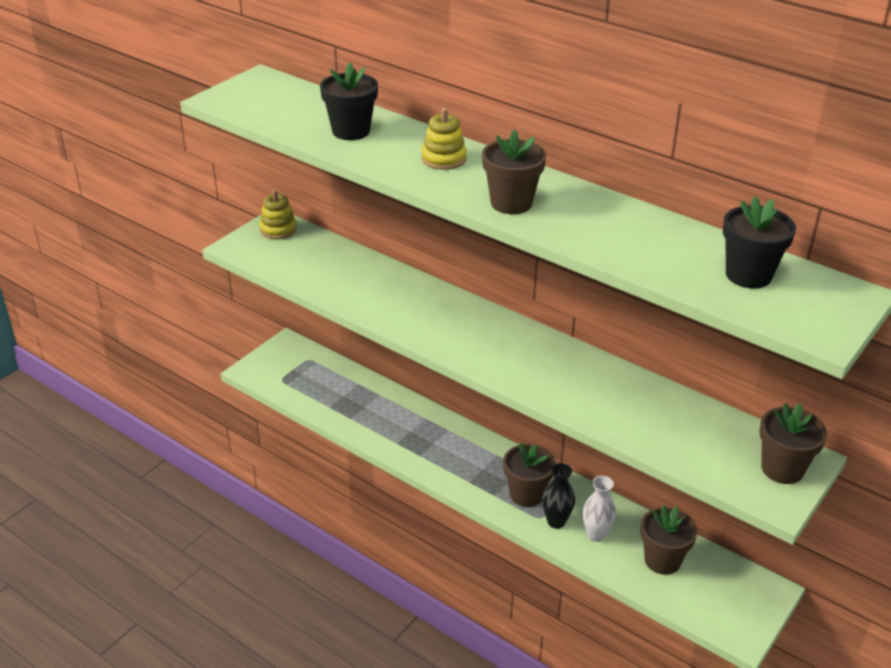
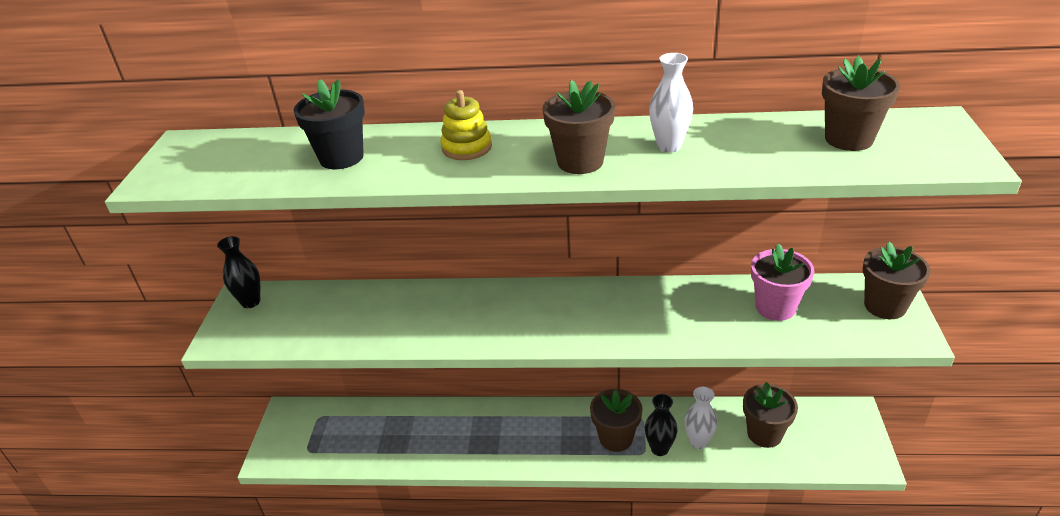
camera: 30 degrees left, 0 degrees up
(278, 229) = (251, 302): yellow stacking toy -> black vase
(593, 220) = (669, 146): none -> white vase
(679, 422) = (775, 307): none -> pink flower pot
(748, 275) = (849, 139): black flower pot -> brown flower pot

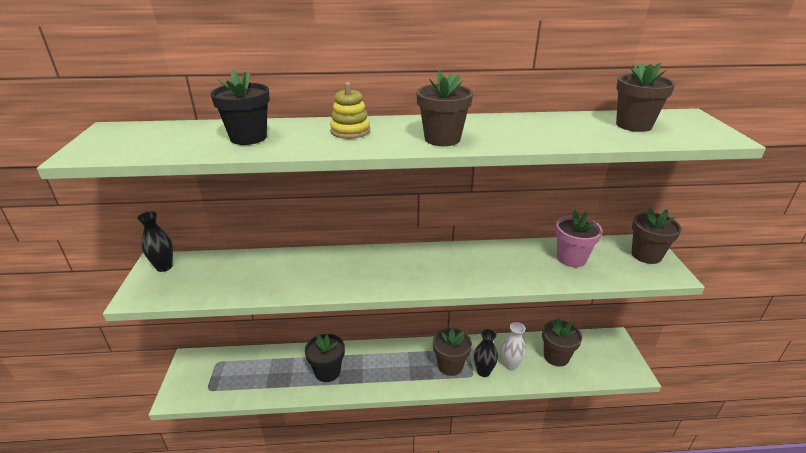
camera: 10 degrees left, 5 degrees down
(455, 437) = (327, 372): none -> black flower pot
(669, 146) = (506, 130): white vase -> none

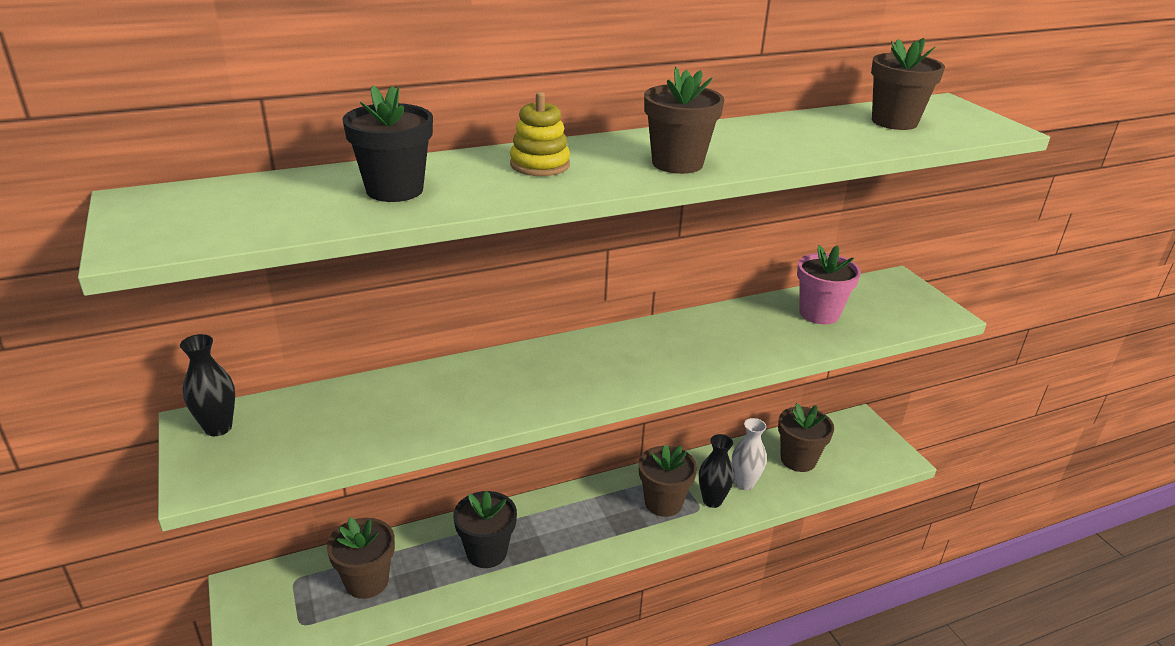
camera: 20 degrees left, 0 degrees up
(646, 255) = (905, 295): brown flower pot -> brown flower pot (367, 581)

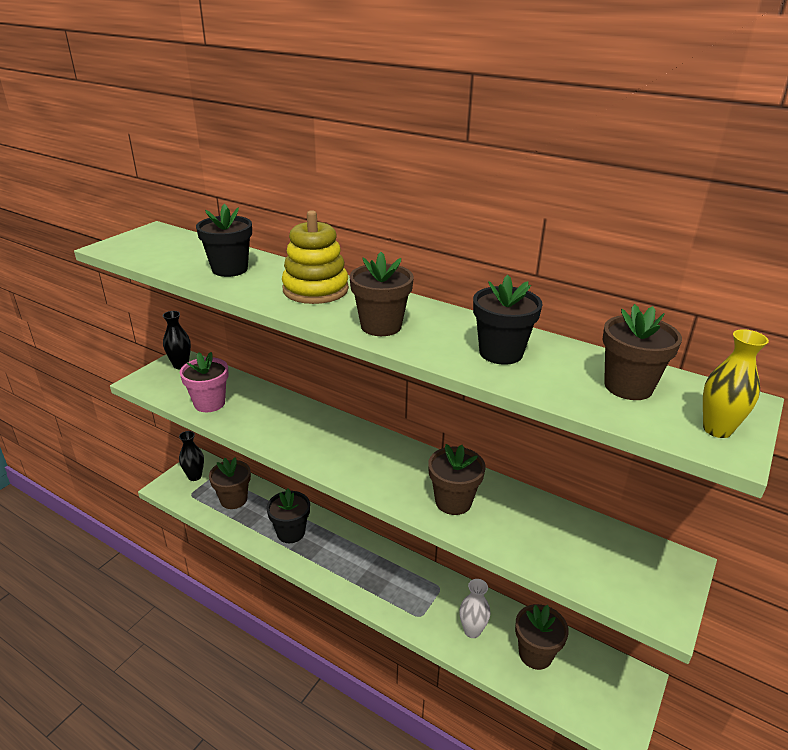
camera: 55 degrees right, 0 degrees up
(540, 165) = (315, 289): yellow stacking toy -> yellow stacking toy, size x1.54
(663, 502) = (407, 593): brown flower pot -> brown flower pot (453, 501)
(712, 500) = (435, 619): black vase -> black vase (195, 476)
(792, 139) = (501, 353): none -> black flower pot
(819, 313) = (552, 531): pink flower pot -> pink flower pot (209, 403)
(976, 122) = (717, 429): none -> yellow vase

